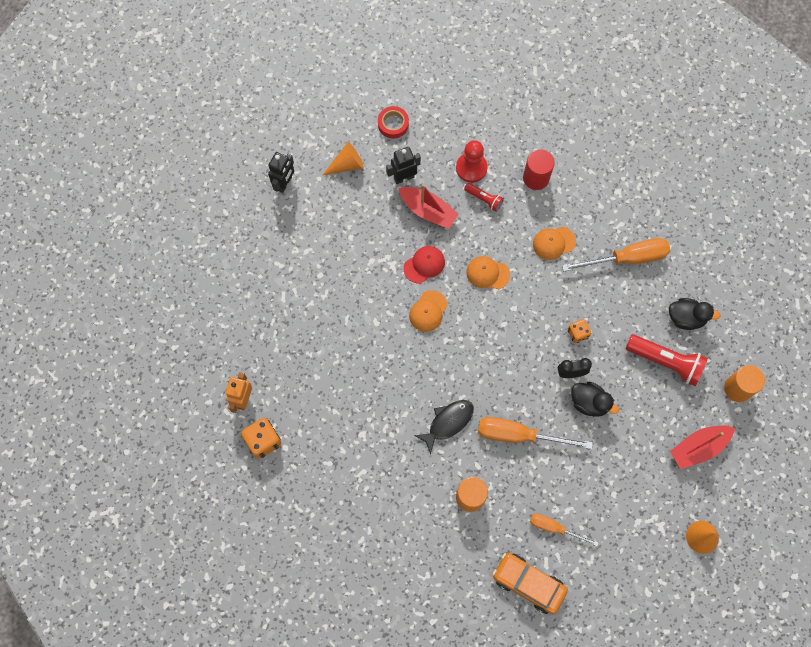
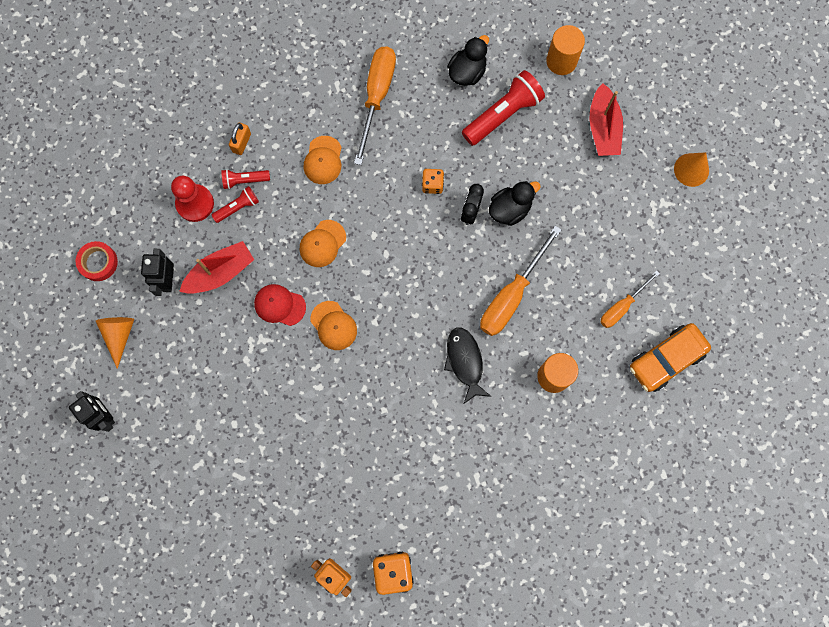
camera: 65 degrees left, 5 degrees up
(424, 265) = (279, 305): red cap -> red cap turned 60 degrees counterclockwise
(507, 194) = (244, 180): none -> red flashlight
(536, 178) = (241, 143): red cylinder -> orange padlock

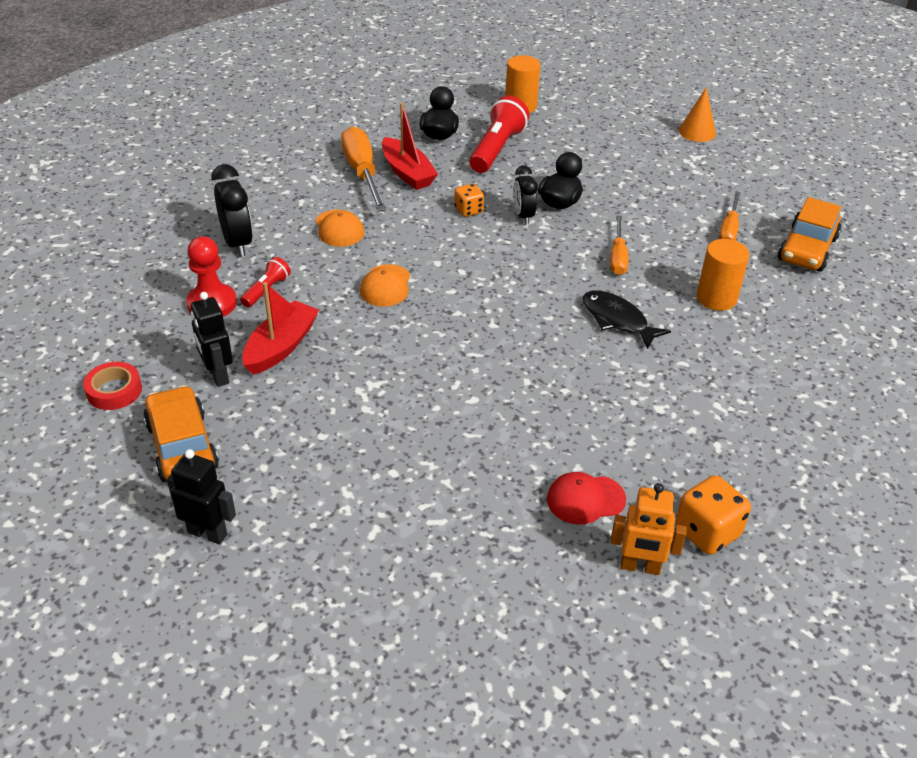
camera: 30 degrees left, 35 degrees down
(119, 335) = (182, 446): orange cone -> orange car
(241, 143) = (237, 243): orange padlock -> black clock
(244, 180) = (260, 268): red flashlight -> none
(279, 305) = (373, 349): red cap -> red cap (585, 499)
(333, 325) = (449, 343): orange cap -> none
(511, 295) = (618, 257): orange screwdriver -> orange screwdriver, size x0.60
(603, 128) = (596, 131): red boat -> red boat (407, 173)

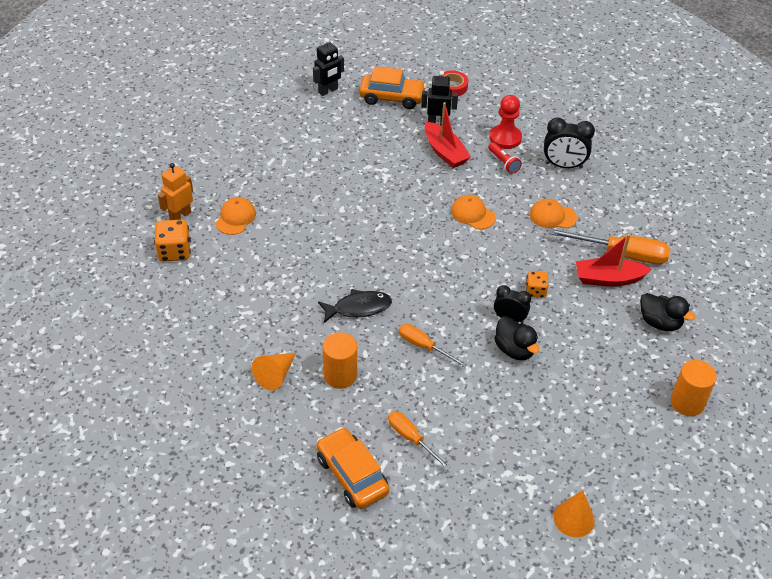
camera: 120 degrees right, 5 degrees up
(496, 149) = (617, 349): red flashlight -> none
(585, 499) = (235, 218): red cap -> orange cap
(770, 343) = (275, 375): none -> orange cone

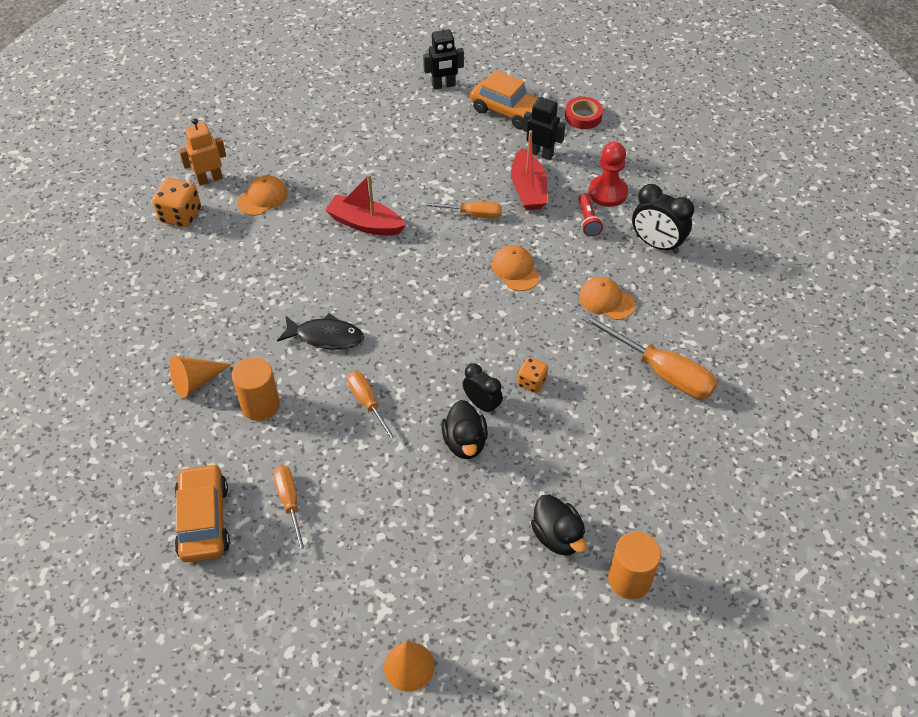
camera: 25 degrees right, 5 degrees up
(413, 183) = (471, 214): none -> orange screwdriver
(608, 279) = (626, 396): red boat -> red boat (365, 223)
(660, 322) = (656, 469): black duck -> black duck (557, 536)

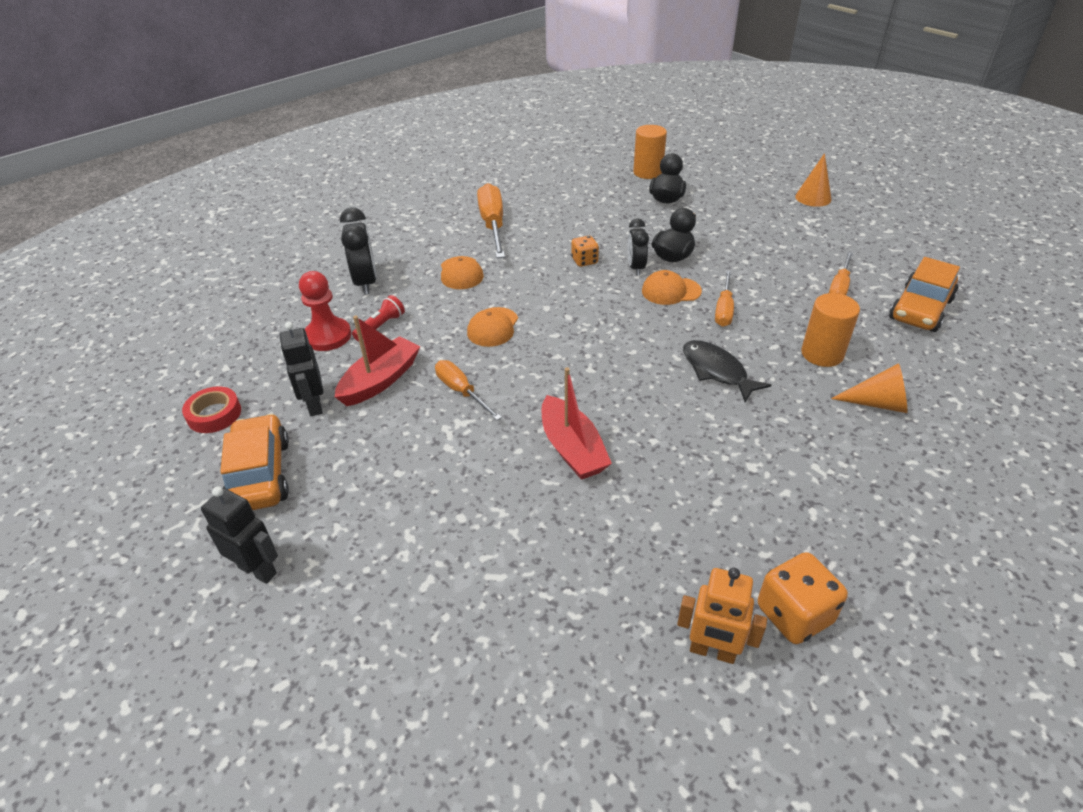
camera: 135 degrees left, 10 degrees down
(262, 198) = (659, 564): orange cap -> orange cap (670, 291)

